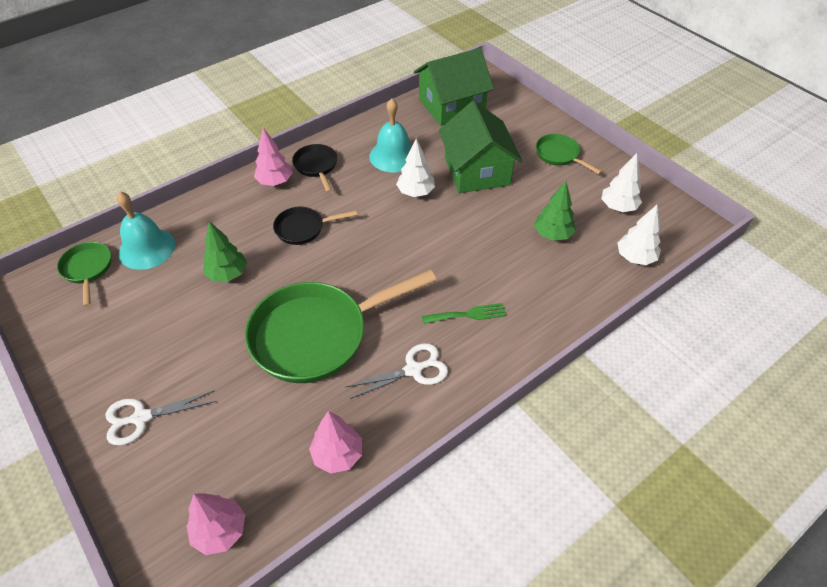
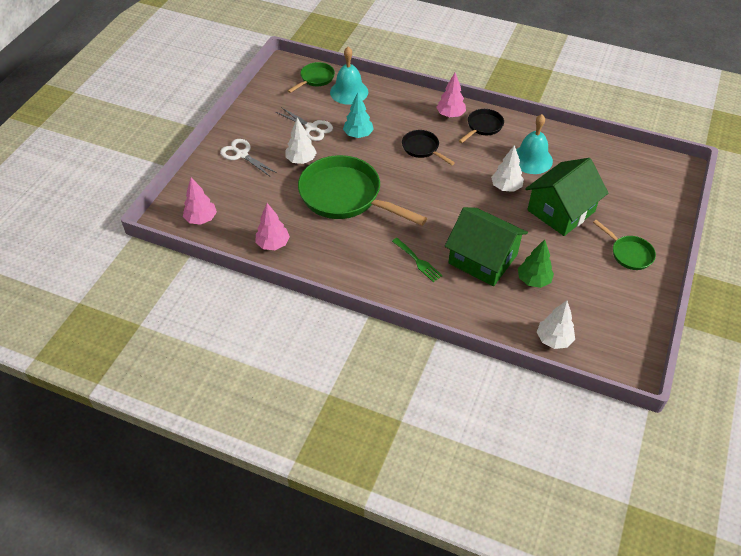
camera: 60 degrees right, 0 degrees up
(228, 274) = (358, 135): green tree -> turquoise tree
(413, 370) = (354, 252): white scissors -> white scissors (311, 128)
(451, 106) = (621, 166): green house -> green house (483, 259)
(559, 155) = (629, 253): green pan -> green pan turned 120 degrees clockwise
(618, 207) = (602, 311): white tree -> white tree (301, 160)

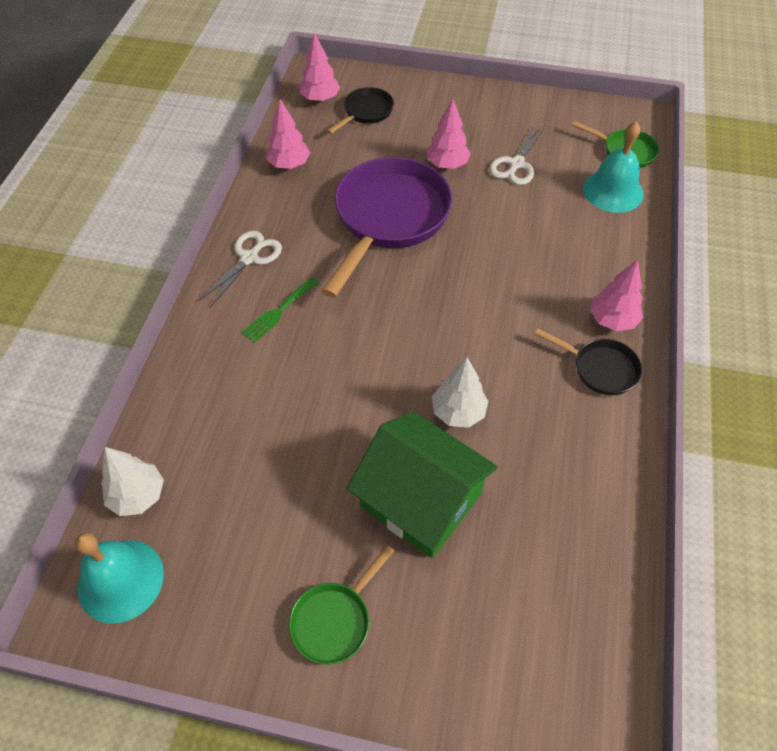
camera: 80 degrees right, 5 degrees up
(242, 154) = (440, 110): white scissors -> white scissors (249, 258)
(301, 160) = (447, 165): white tree -> pink tree
(345, 196) = (388, 219): green pan -> purple pan
(358, 135) = (519, 214): turquoise tree -> none
(422, 148) = (516, 292): black pan -> black pan (366, 112)
(483, 259) = (292, 390): green house -> none
(531, 159) = (540, 448): turquoise bell -> turquoise bell (120, 580)
(533, 280) = (256, 462): green tree -> none

